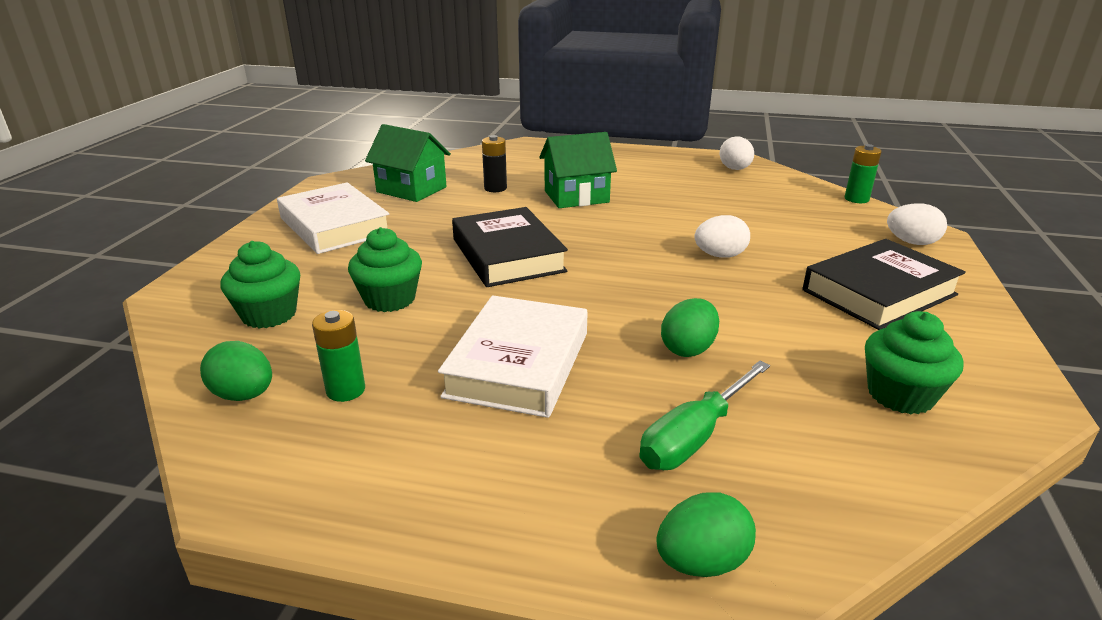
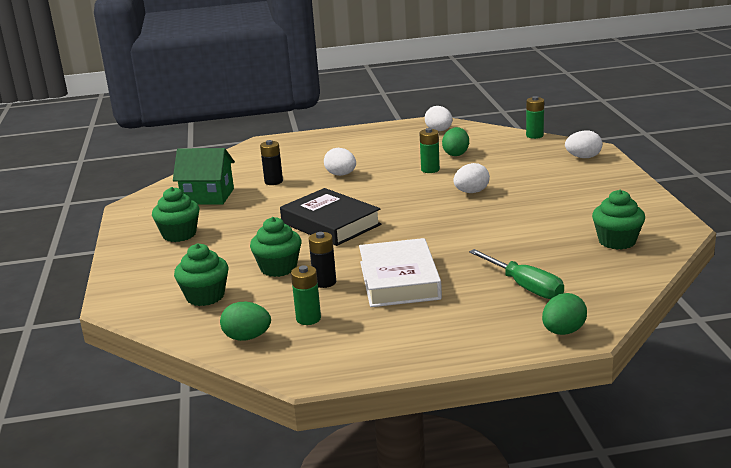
camera: 20 degrees left, 5 degrees down
(335, 226) = (179, 234): white book -> green cupcake
(422, 337) = (324, 282): none -> black battery
(576, 196) = (341, 175): green house -> white egg
(687, 214) = (430, 170): none -> green battery
(688, 349) = (491, 248): green egg -> green egg (456, 154)
(694, 437) = (525, 287): green screwdriver -> green screwdriver turned 60 degrees counterclockwise
(879, 292) = (579, 192): black book -> none

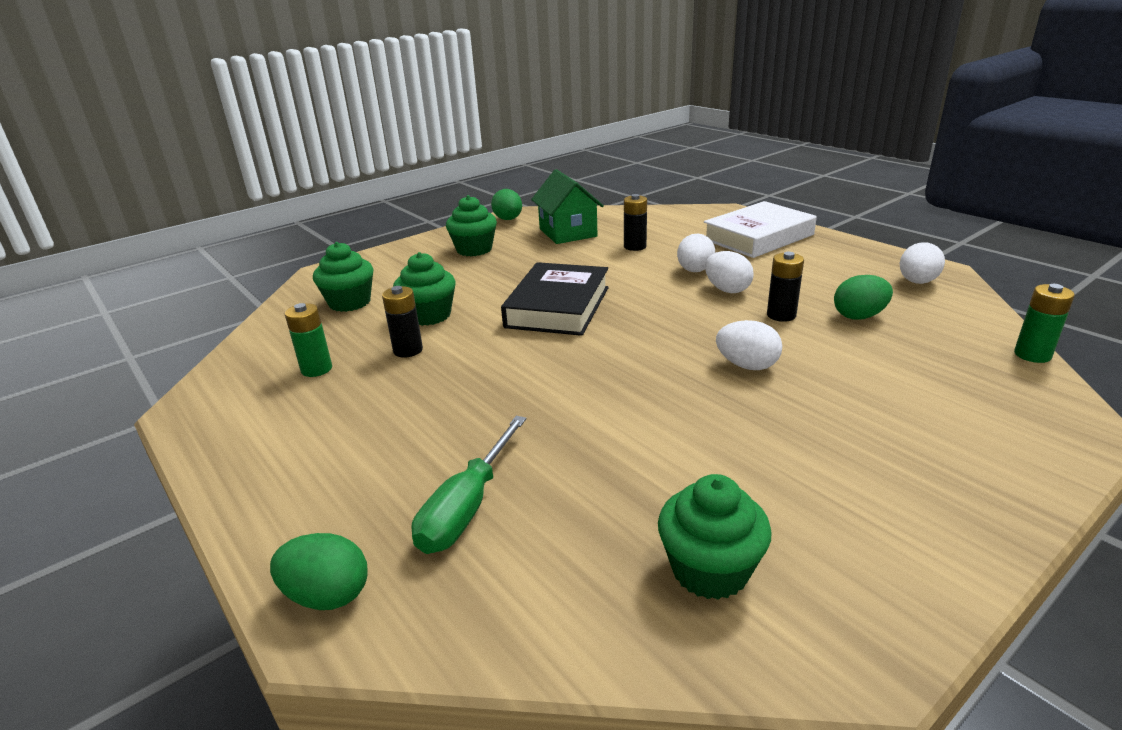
camera: 60 degrees right, 5 degrees up
(247, 337) = (267, 350): green egg -> green egg (508, 219)
(399, 280) = (436, 395): white book -> white book (758, 237)
(430, 170) = (781, 315): green battery -> black battery
(583, 157) = (1024, 427): white egg -> white egg (727, 290)

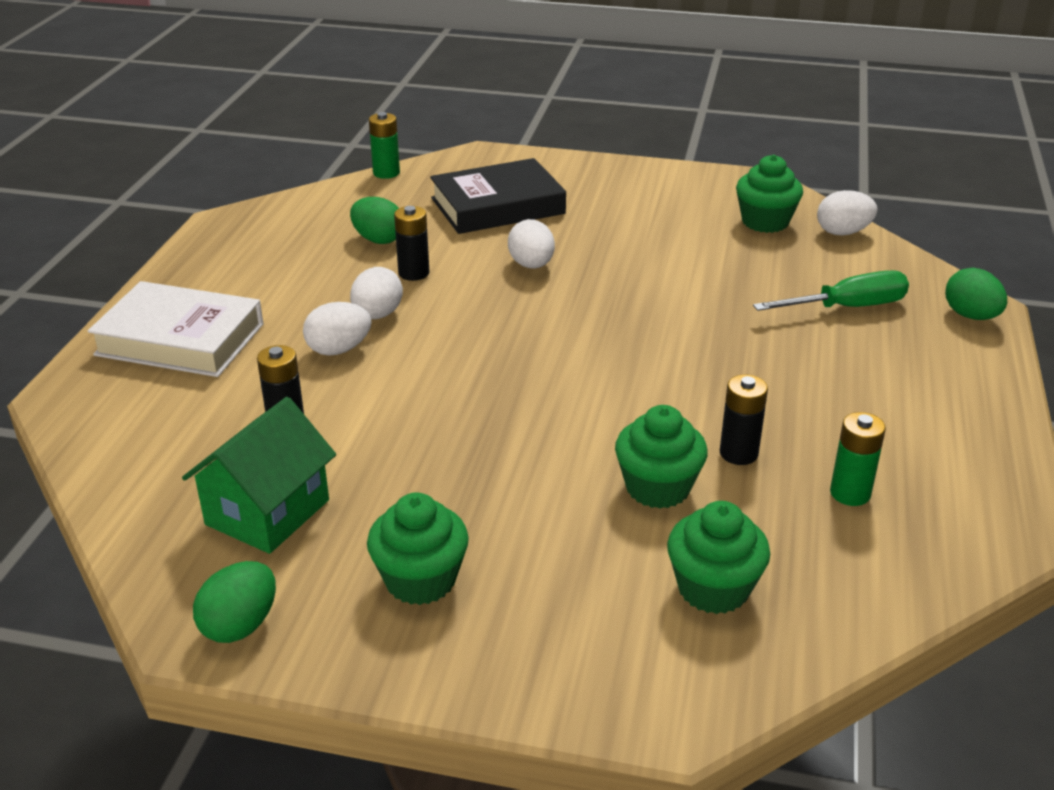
camera: 130 degrees left, 5 degrees up
(558, 307) = (531, 402): black book -> black book (497, 206)
(917, 282) = (266, 228): white egg -> white egg (843, 232)

